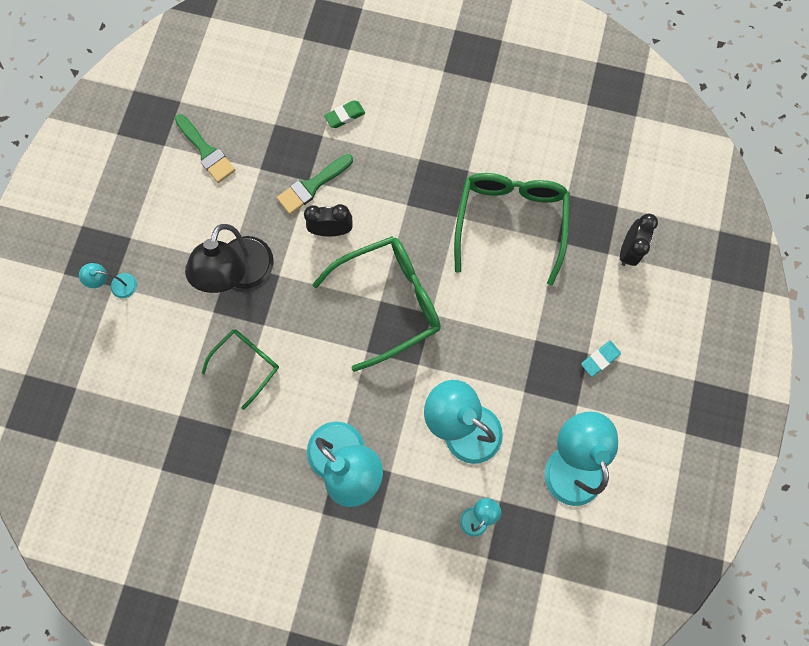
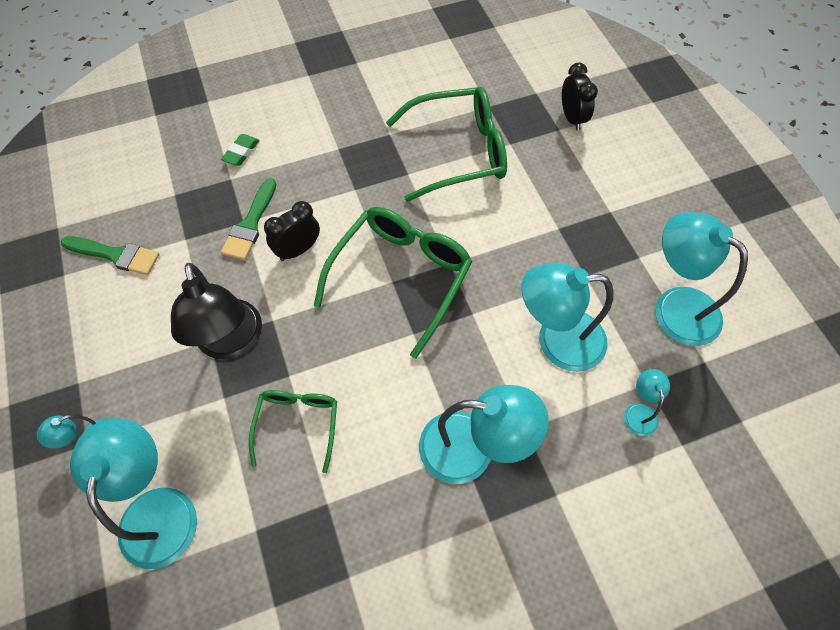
camera: 35 degrees left, 15 degrees down
(131, 361) = (159, 509): none -> turquoise lamp
(509, 222) = (458, 152): green glasses -> green glasses turned 105 degrees clockwise
(599, 359) = (623, 210): turquoise eraser -> none

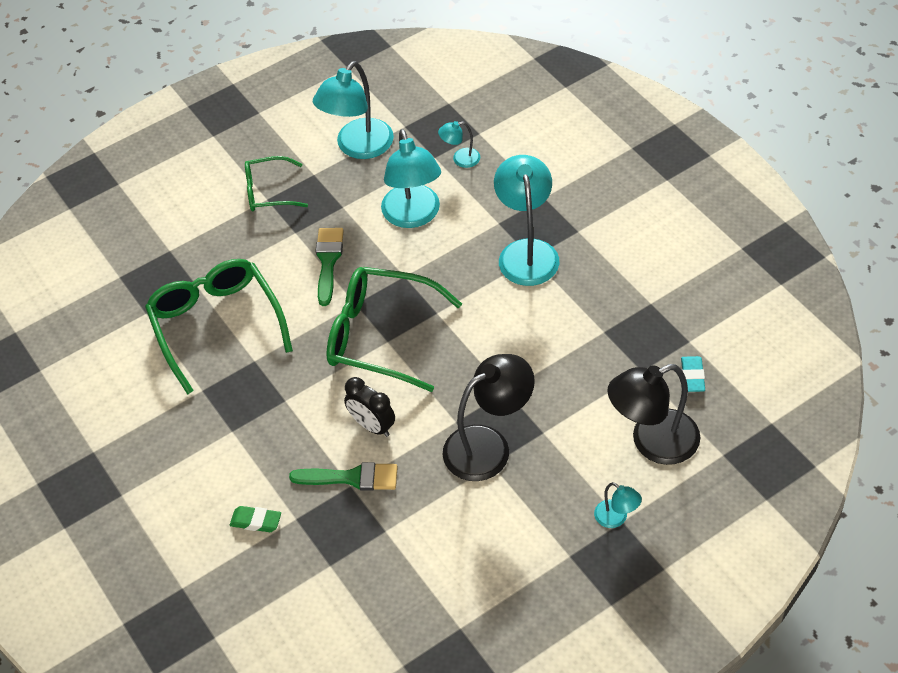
camera: 100 degrees left, 10 degrees down
(116, 255) = (422, 588): green brush -> green brush (328, 261)
(159, 509) = (652, 442): turquoise lamp -> black lamp
(223, 590) = (692, 376): none -> turquoise eraser
(297, 424) = (547, 370): green glasses -> green glasses (269, 192)
(572, 118) = (152, 242): black clock -> none

